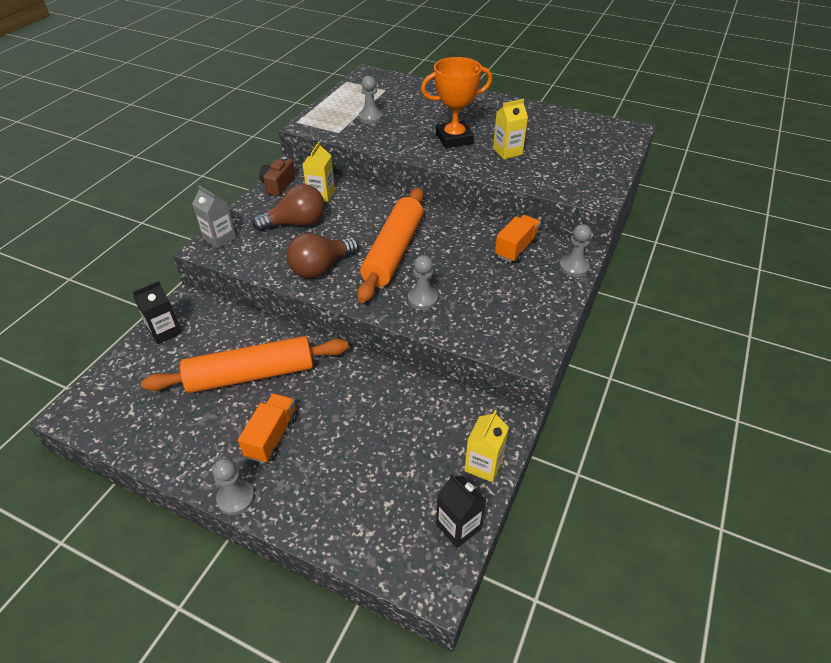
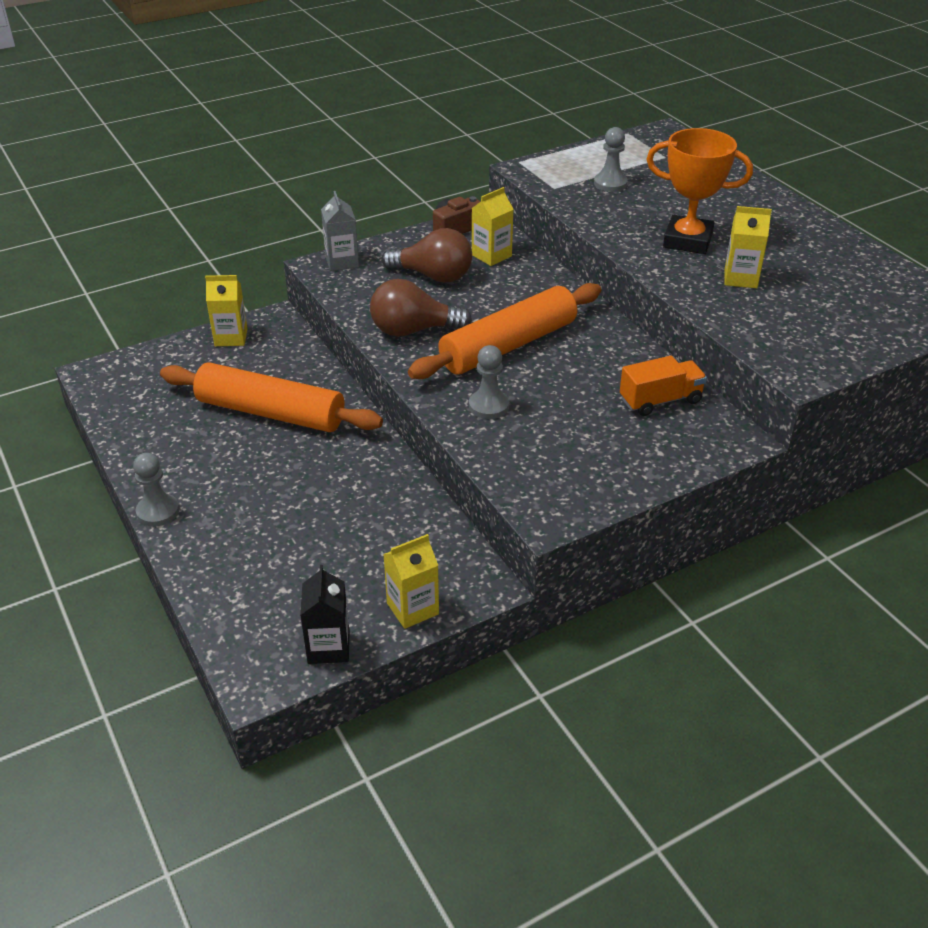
camera: 35 degrees right, 5 degrees down
(164, 331) = (231, 337): black carton -> yellow carton
(272, 436) = (237, 476): orange truck -> none
(573, 267) = (711, 450): grey pawn -> none

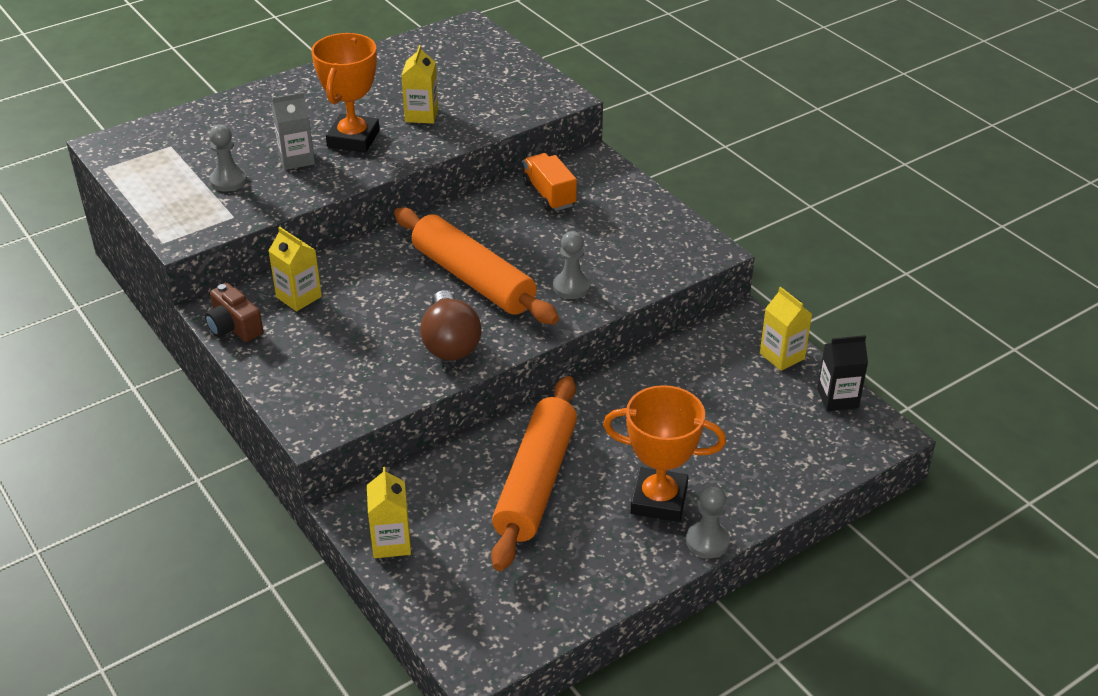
camera: 95 degrees left, 0 degrees up
(222, 485) = (659, 500): none -> orange trophy
(342, 262) = (305, 412): grey carton -> grey carton (296, 159)
(433, 276) = (341, 336): brown light bulb -> none

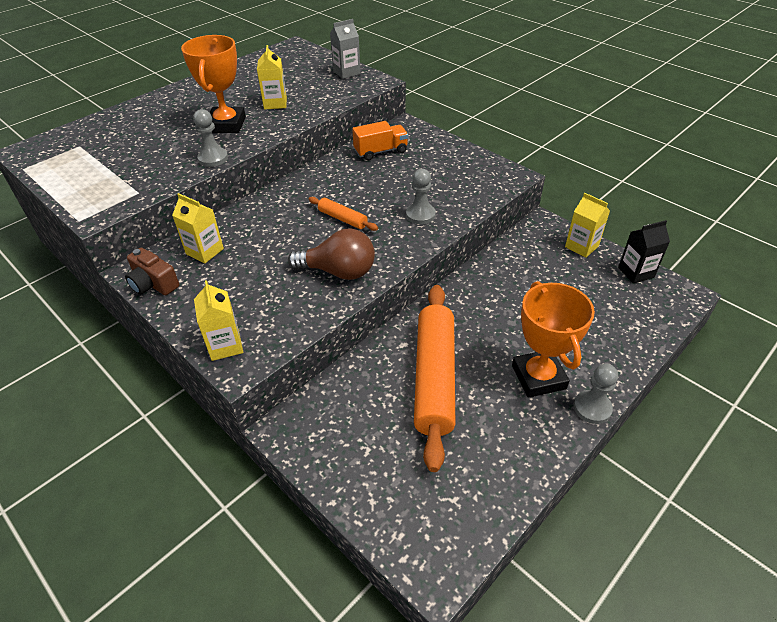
camera: 10 degrees left, 5 degrees up
(228, 181) = (130, 166): grey pawn -> grey pawn (213, 158)
(296, 159) = (184, 144): grey carton -> grey carton (346, 72)
(391, 542) = (327, 456): yellow carton -> yellow carton (225, 345)
(450, 343) = (339, 271): brown light bulb -> brown light bulb turned 60 degrees counterclockwise
(473, 279) = (342, 219): orange rolling pin -> orange rolling pin, size x0.46
(549, 194) = (381, 151): orange truck -> orange truck turned 105 degrees clockwise
(659, 500) = (538, 377): orange trophy -> orange trophy turned 75 degrees clockwise

